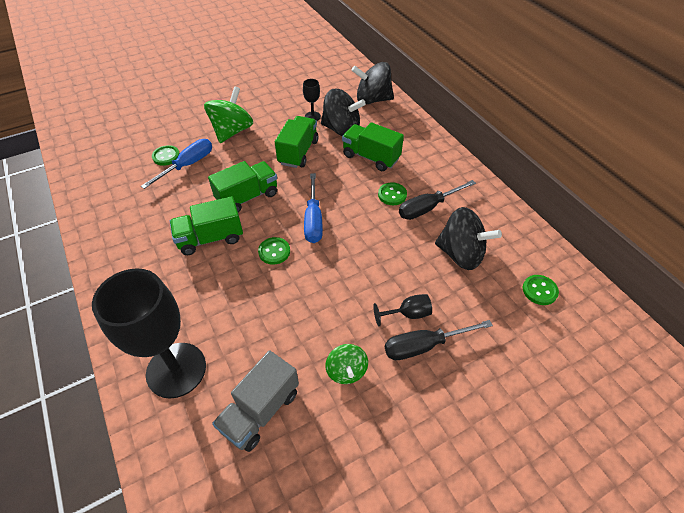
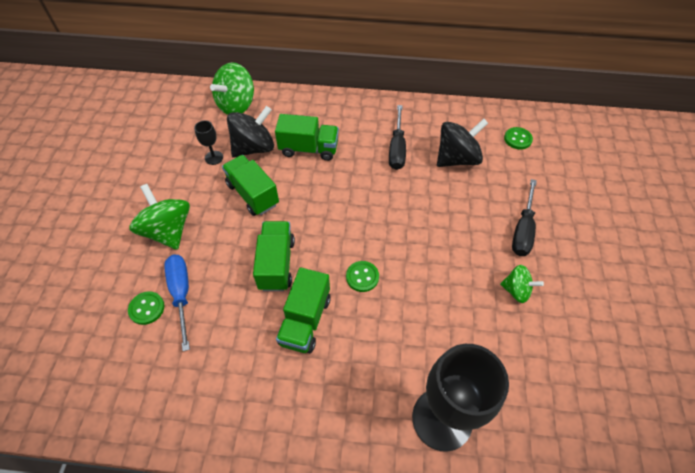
camera: 55 degrees left, 5 degrees up
(260, 410) = (519, 369): grey truck -> none
(313, 220) = (348, 229): blue screwdriver -> none
(371, 157) = (309, 149): green truck -> green truck turned 150 degrees counterclockwise
(372, 100) = (237, 105): black spinning top -> green spinning top
(392, 195) = (364, 161): green button -> none
(408, 314) = (489, 223): black goblet -> none

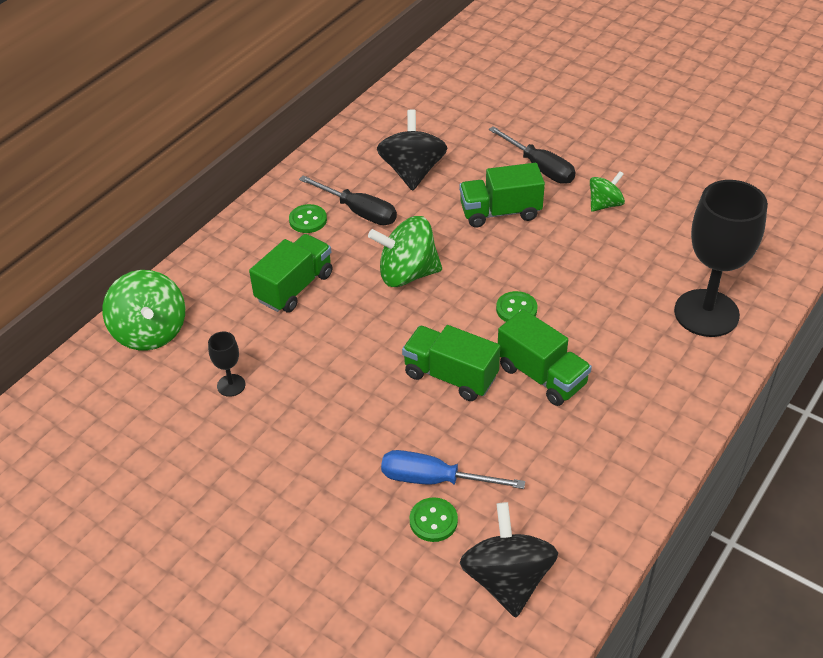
camera: 60 degrees left, 10 degrees down
(168, 231) = (324, 468): green spinning top -> green spinning top (407, 274)
(252, 194) = (327, 365): green truck -> green truck (500, 212)
(254, 148) = (247, 339): black spinning top -> black spinning top (507, 579)
(517, 139) = (422, 116): green button -> green button (308, 220)

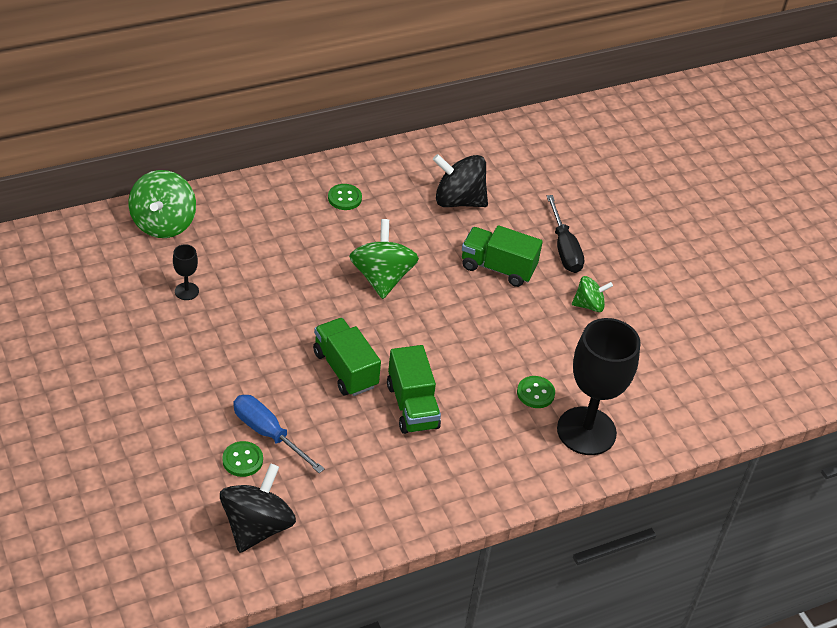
camera: 25 degrees right, 0 degrees up
(294, 287) = (291, 244): green truck -> none
(359, 211) = (388, 211): black screwdriver -> none
(407, 274) = (382, 278): green spinning top -> green spinning top turned 60 degrees clockwise
(412, 172) = (458, 200): black spinning top -> black spinning top turned 105 degrees counterclockwise
(516, 309) = (440, 348): green button -> green button (535, 393)

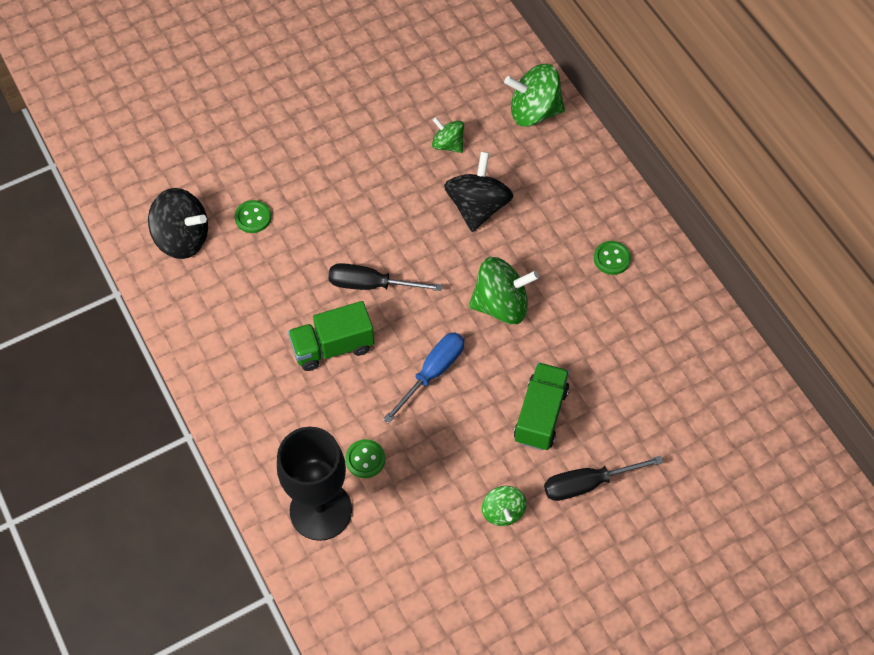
camera: 90 degrees right, 15 degrees up
(186, 291) = (448, 144): black goblet -> green spinning top
(268, 433) = (285, 232): blue screwdriver -> blue screwdriver (432, 373)
(345, 369) = (371, 285): green truck -> black screwdriver
(458, 200) = (638, 369): black spinning top -> black spinning top (477, 207)

